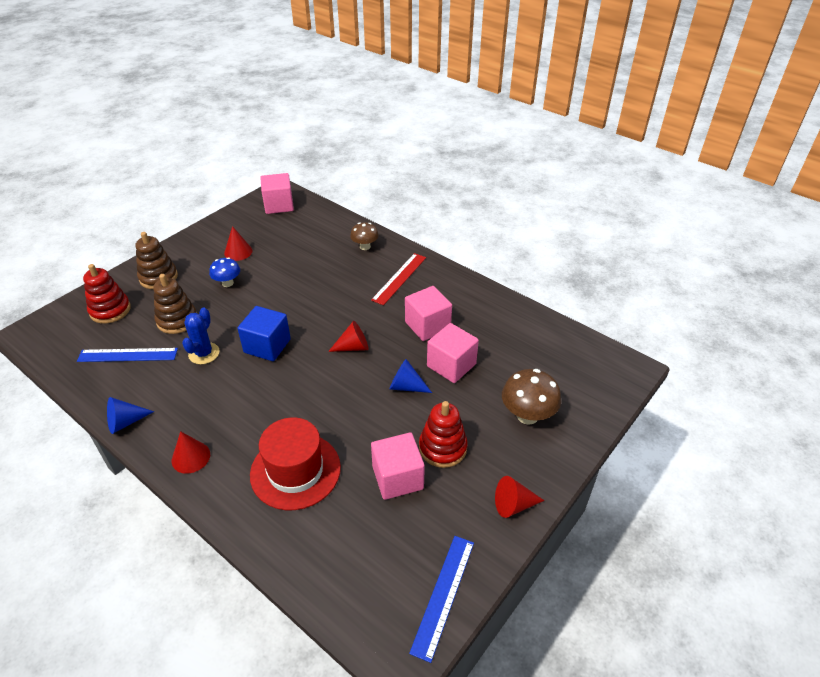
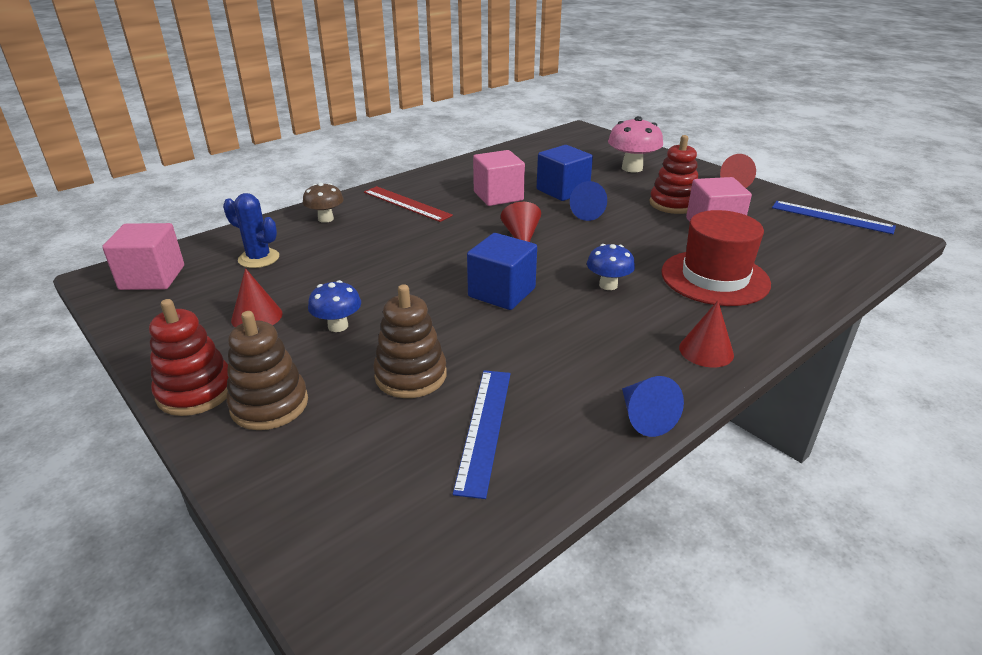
camera: 80 degrees left, 10 degrees down
(110, 310) = (340, 465): red stacking toy -> red stacking toy (195, 391)
(204, 353) = (503, 345): blue cactus -> blue cactus (259, 258)
(280, 402) = (608, 285): none -> blue mushroom
(451, 365) = (562, 191): pink cube -> blue cube
(527, 415) = (632, 168): brown mushroom -> pink mushroom

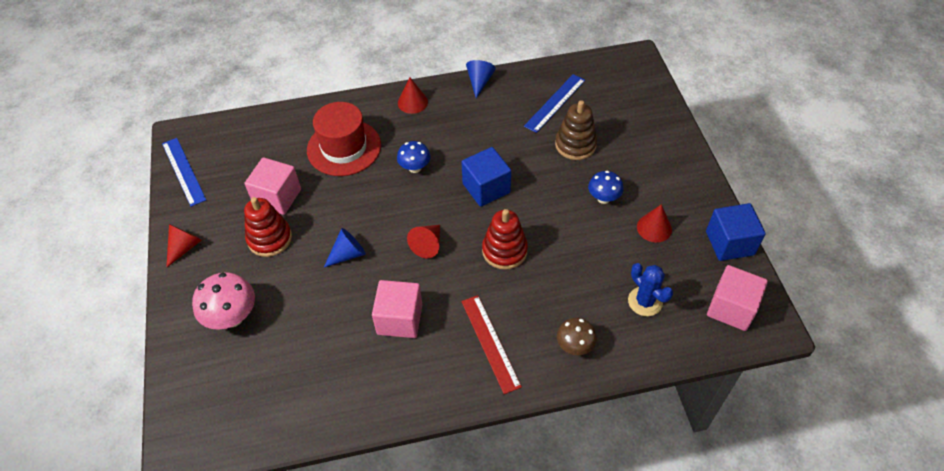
camera: 150 degrees left, 20 degrees up
(195, 391) = (694, 177): red stacking toy -> red stacking toy (504, 251)
(269, 404) = (655, 153): brown stacking toy -> none
(562, 191) = (336, 302): blue cube -> blue cube (729, 243)

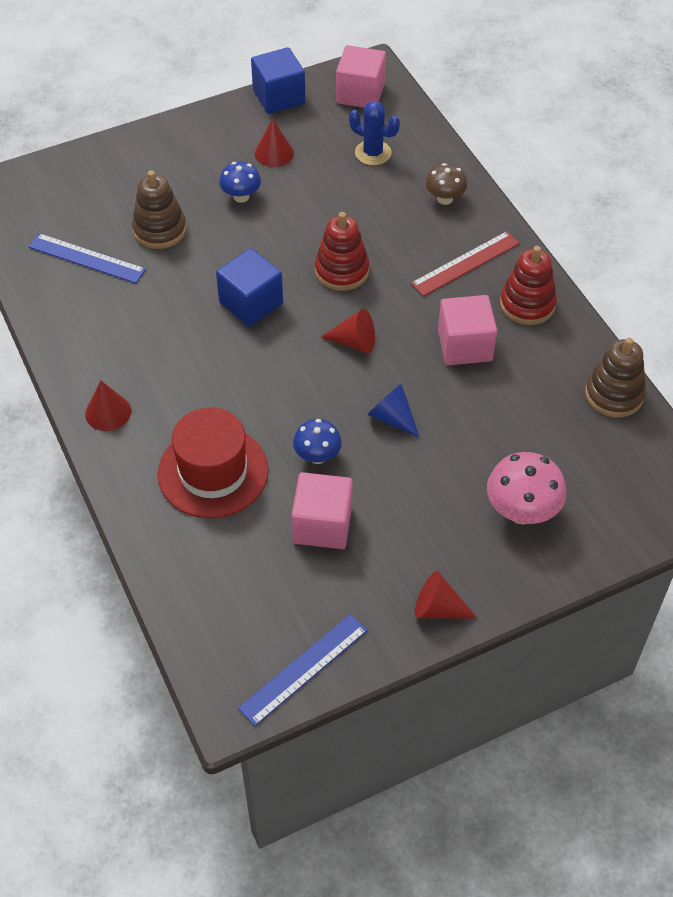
camera: 105 degrees left, 0 degrees up
(270, 238) = (394, 510): red stacking toy -> red stacking toy (527, 304)
(309, 419) = (614, 394): none -> brown stacking toy
(415, 168) = (233, 382): blue mushroom -> blue mushroom (317, 456)
(479, 82) = (55, 344): blue cone -> none
(645, 301) = (373, 153): blue cactus -> blue cactus turned 75 degrees clockwise

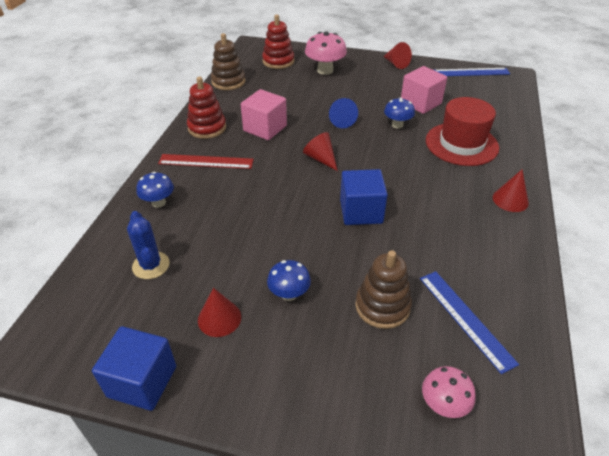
camera: 140 degrees left, 10 degrees down
(70, 193) = (443, 405): none -> pink mushroom
(342, 271) = (281, 198): red stacking toy -> red stacking toy (278, 61)
(360, 94) = (78, 330): pink cube -> none
(444, 199) = (158, 202): brown mushroom -> blue mushroom

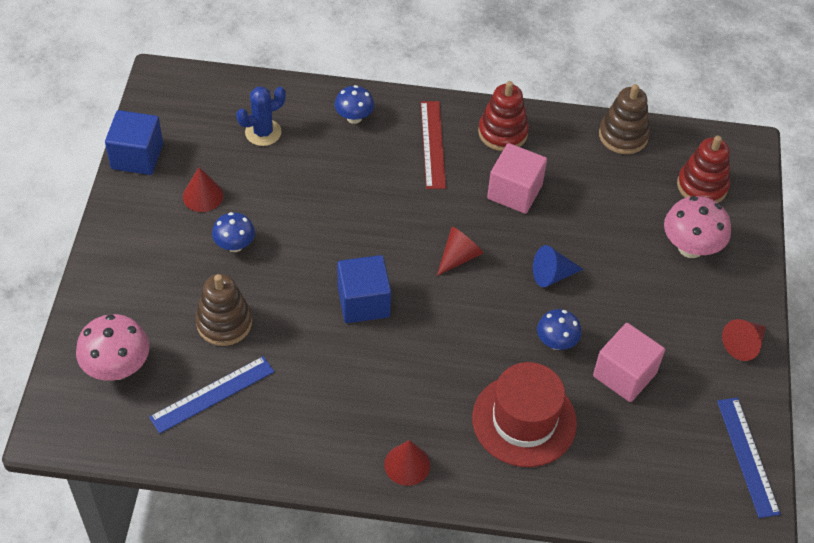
camera: 80 degrees right, 10 degrees up
(443, 405) = (117, 368): pink mushroom -> pink mushroom, size x1.57

